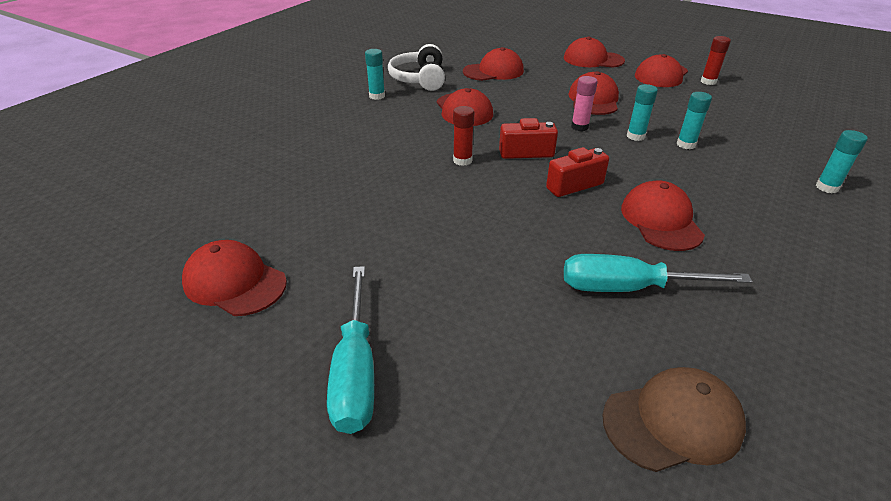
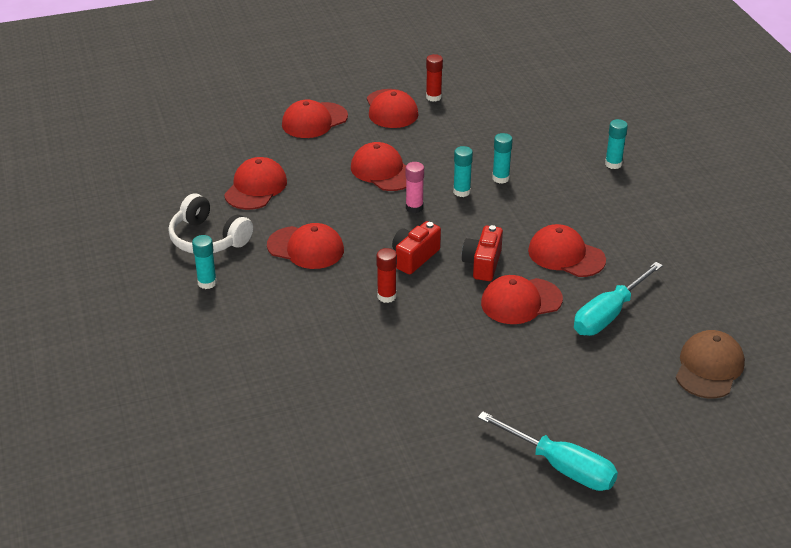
camera: 50 degrees left, 0 degrees up
(234, 282) = (412, 489): red cap -> red cap (521, 301)

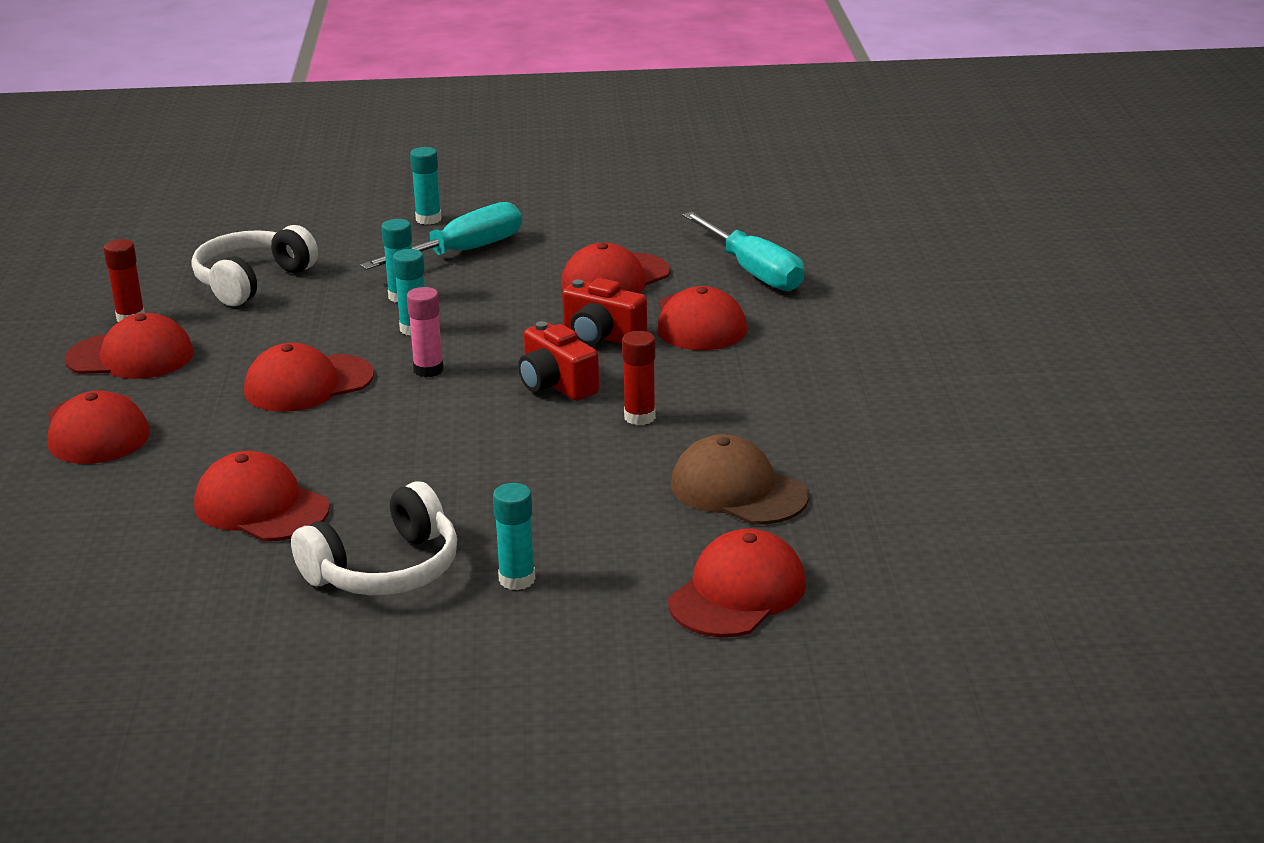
camera: 75 degrees left, 10 degrees down
(306, 248) = (475, 473): red cap -> red cap (737, 593)
(495, 123) = (252, 281): none -> white headphones
(561, 467) = (1032, 342): turquoise screwdriver -> turquoise screwdriver (463, 252)
(709, 368) = (875, 233): brown cap -> brown cap (738, 490)

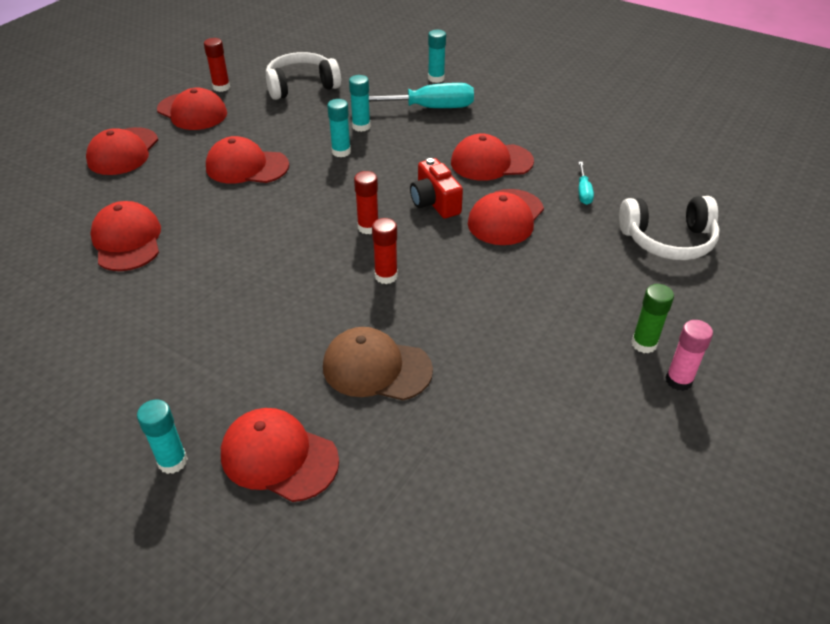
camera: 35 degrees right, 15 degrees up
(385, 569) = (127, 319): white headphones -> white headphones (668, 240)
(428, 370) = (315, 184): pink glue stick -> pink glue stick (678, 380)
(517, 579) = (177, 367): turquoise glue stick -> turquoise glue stick (172, 461)
(556, 385) = (368, 227): red camera -> red glue stick
(737, 593) = (279, 457): red cap -> red cap turned 135 degrees counterclockwise
(738, 490) = (376, 368): brown cap -> brown cap turned 60 degrees counterclockwise
(753, 272) = (583, 192): turquoise screwdriver -> turquoise screwdriver, size x0.48
(967, 370) = (644, 344): none -> green glue stick

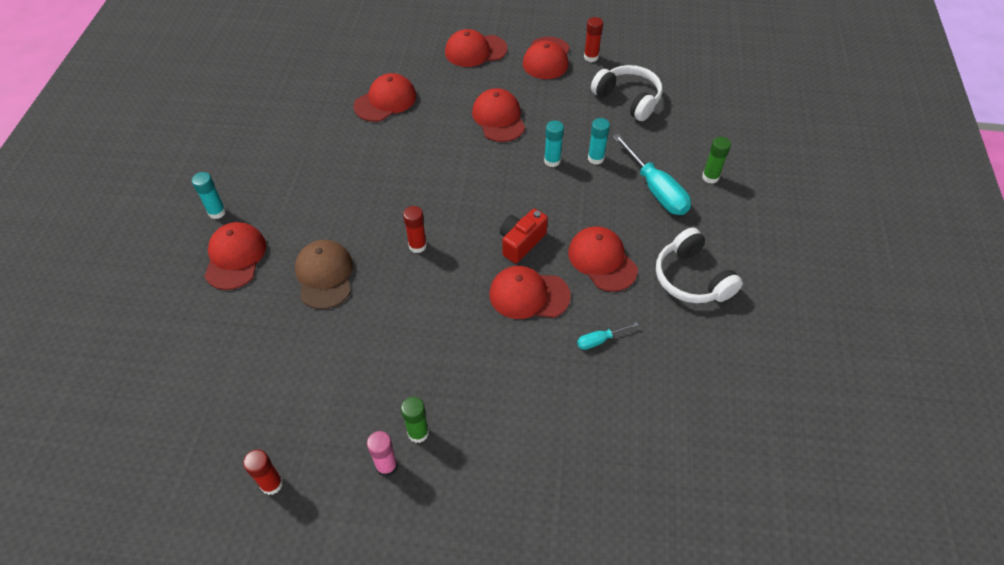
camera: 65 degrees right, 10 degrees up
(368, 227) = (467, 214): red glue stick -> red glue stick (272, 484)
(436, 78) = (710, 177): turquoise glue stick -> green glue stick
(668, 240) = (565, 423): white headphones -> white headphones (691, 278)

